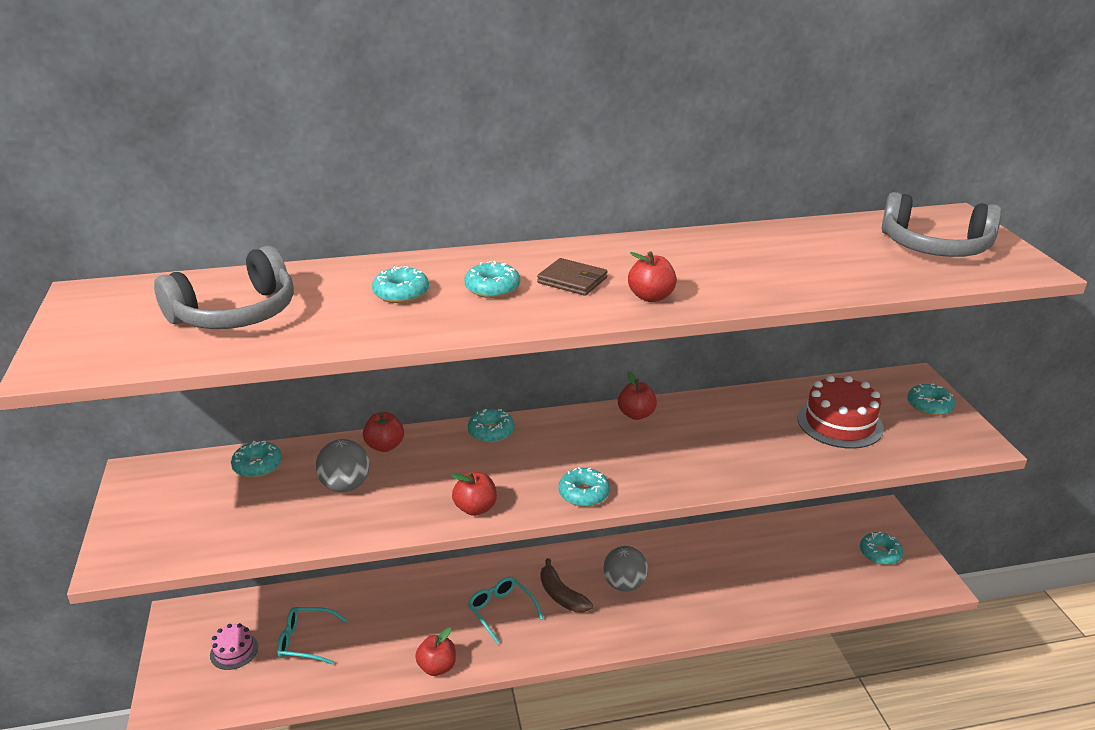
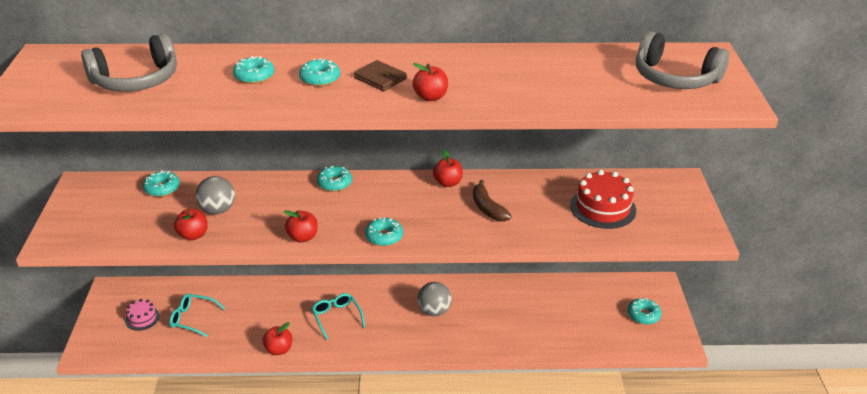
camera: 10 degrees right, 5 degrees up
(385, 446) = (255, 185): red apple -> red apple (193, 235)
(561, 595) = (384, 312): brown banana -> brown banana (487, 208)
(929, 406) = (682, 202): turquoise donut -> none

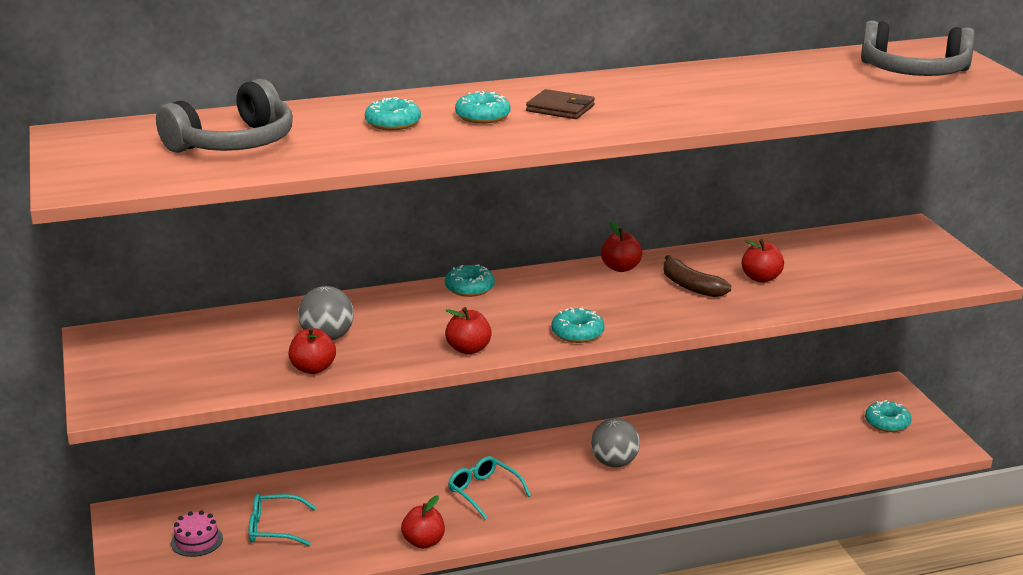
camera: 15 degrees left, 10 degrees down
(162, 188) = (228, 326): turquoise donut -> none
(430, 97) = (640, 118): red apple -> red apple (761, 278)
(603, 208) = (833, 266): red cake -> none

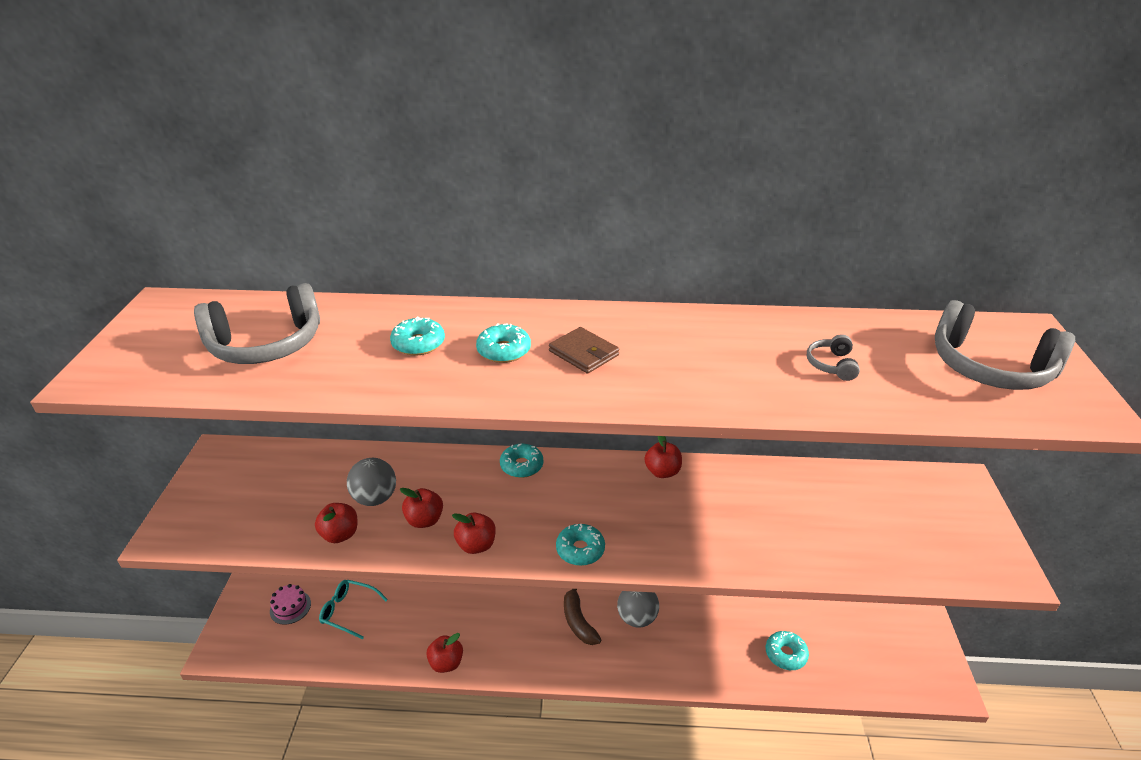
camera: 20 degrees right, 10 degrees up
(484, 492) = (519, 620): turquoise glasses -> none
(691, 286) = (713, 512): brown banana -> brown banana (578, 621)
(761, 278) = (785, 518): red apple -> red apple (424, 520)
(785, 87) = (832, 365): none -> grey headphones
(887, 423) = (898, 639): turquoise donut -> turquoise donut (785, 654)

